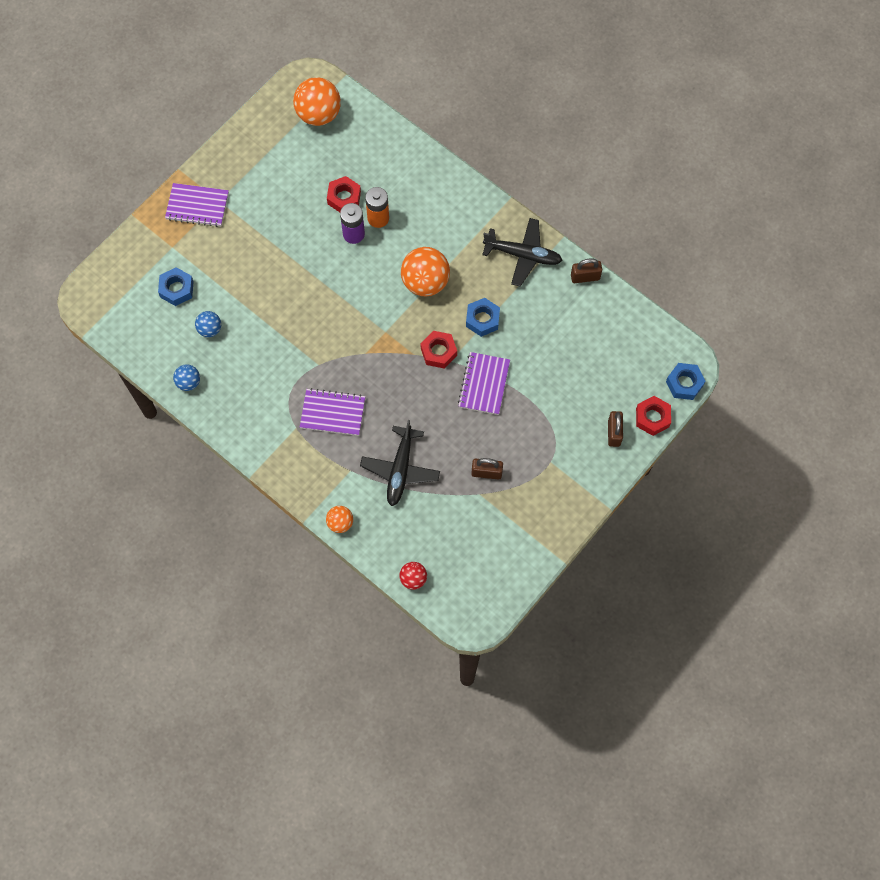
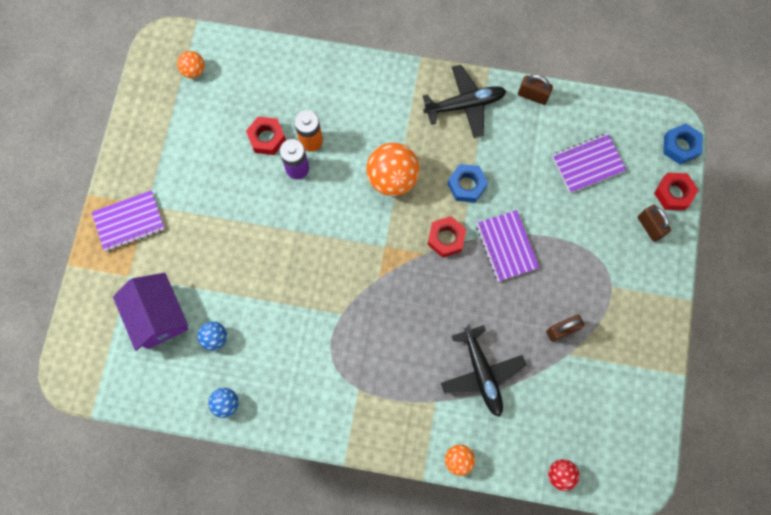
camera: 30 degrees left, 5 degrees up
(176, 289) = (158, 316): blue nut -> purple house
(318, 114) = (194, 71): orange ball -> orange ball, size x0.53
(332, 413) = (384, 354): purple notebook -> purple notebook (588, 164)
(585, 277) = (532, 95): brown padlock -> brown padlock turned 60 degrees clockwise

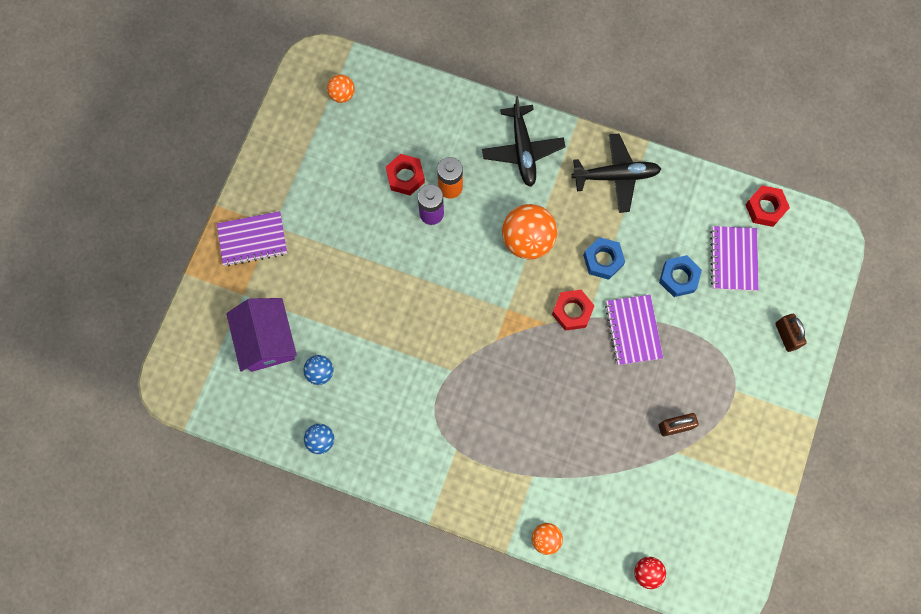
camera: 10 degrees right, 0 degrees up
(481, 373) = (584, 456): black plane -> black plane (522, 150)
(532, 95) = (688, 178): brown padlock -> none
(588, 164) = (733, 259): purple notebook -> purple notebook turned 75 degrees counterclockwise
(673, 193) = (818, 305): red nut -> red nut (765, 208)
(680, 146) = (834, 257): blue nut -> blue nut (678, 278)

